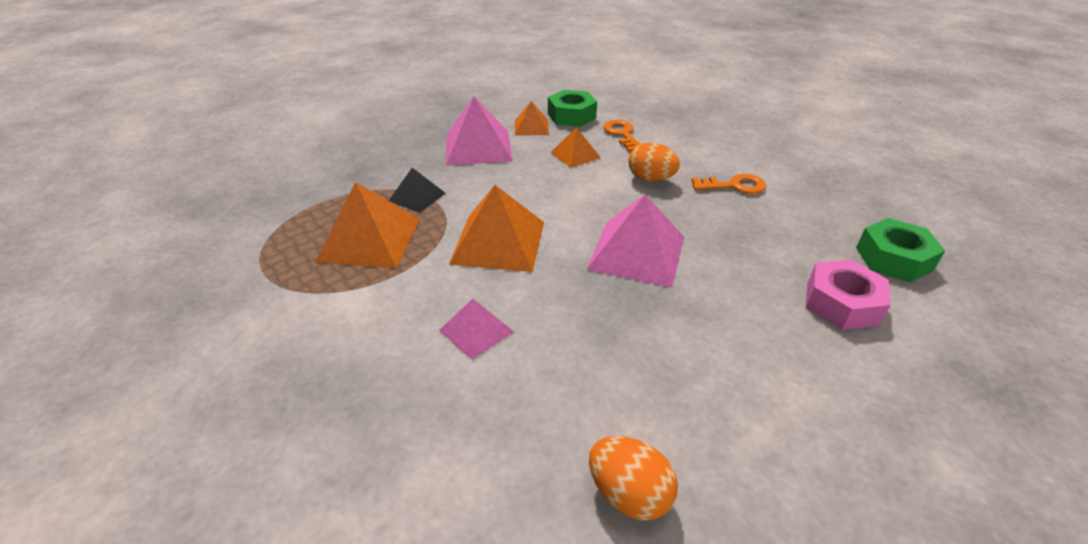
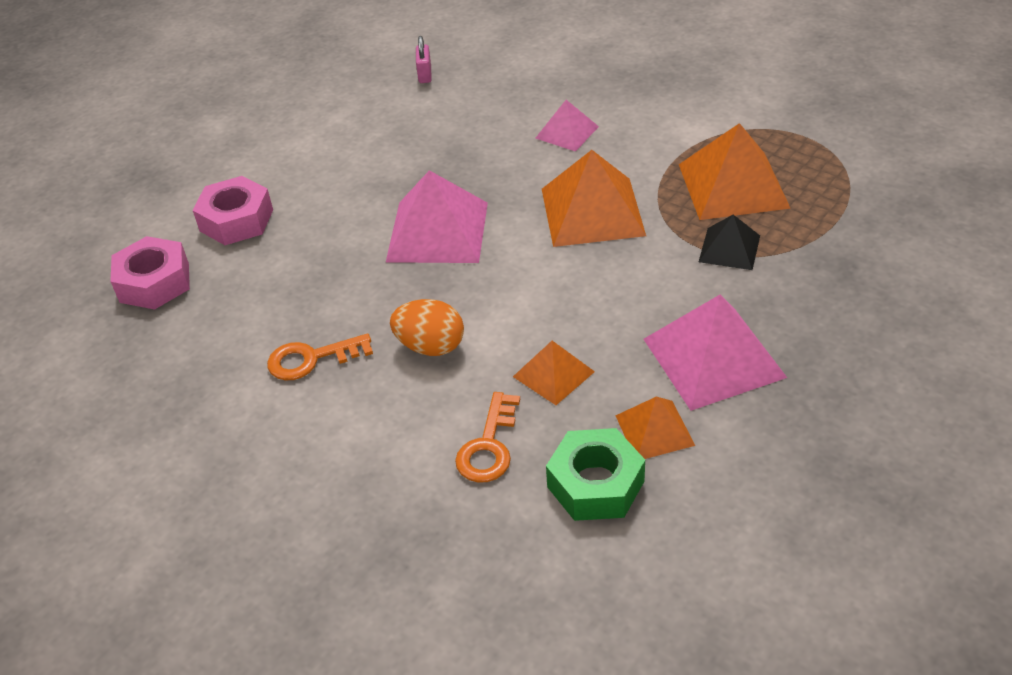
camera: 170 degrees right, 5 degrees up
(622, 134) = (488, 446): orange key -> orange key turned 45 degrees clockwise
(629, 494) = (425, 75): orange egg -> pink padlock
(893, 259) = (154, 282): green nut -> pink nut

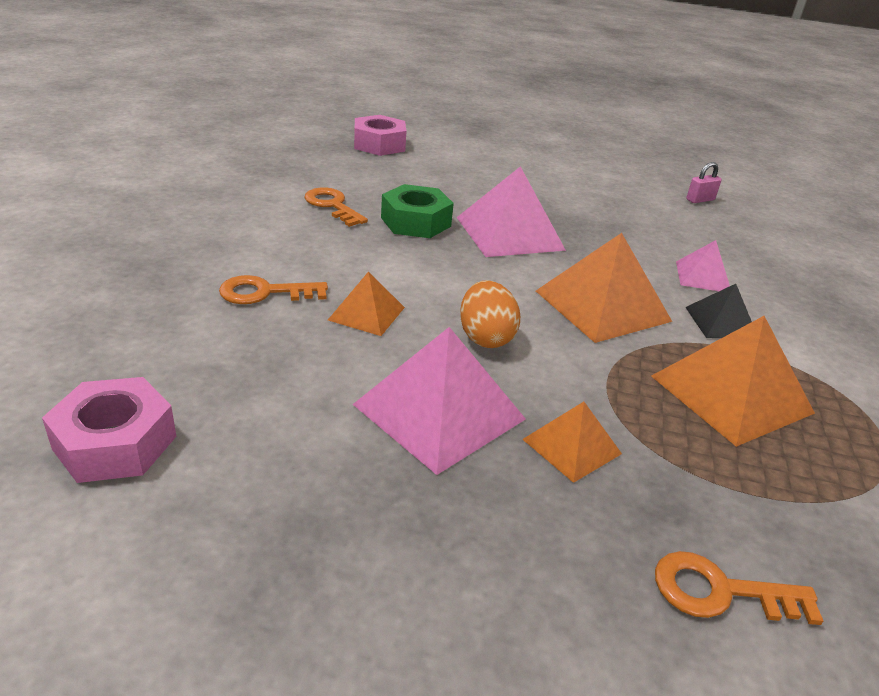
camera: 60 degrees right, 10 degrees down
(236, 220) = (459, 159): pink nut -> pink nut (115, 442)
(430, 346) = (370, 250): orange egg -> orange egg (485, 337)
(595, 484) = (233, 355): green nut -> green nut (415, 222)
(654, 430) = (315, 383): orange pyramid -> orange pyramid (571, 446)
(729, 248) = (622, 403): black pyramid -> black pyramid (720, 322)
(916, 271) = (720, 591): none -> orange key

